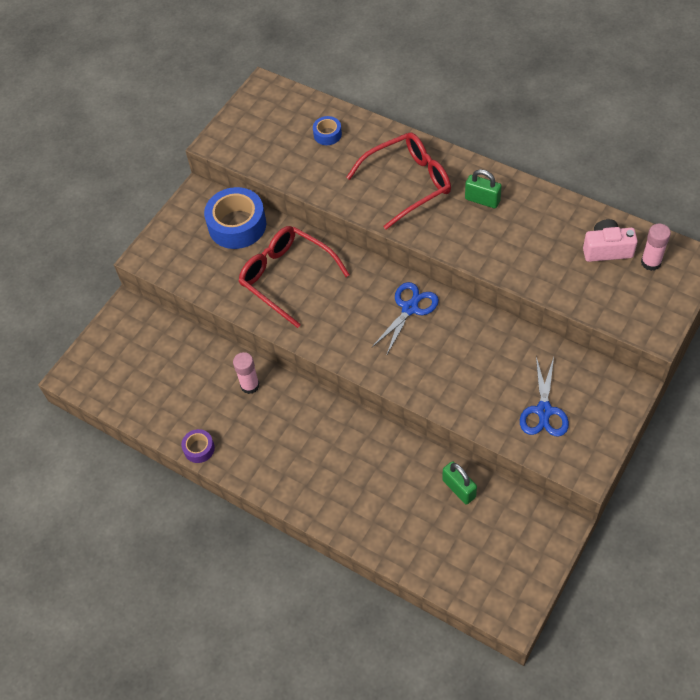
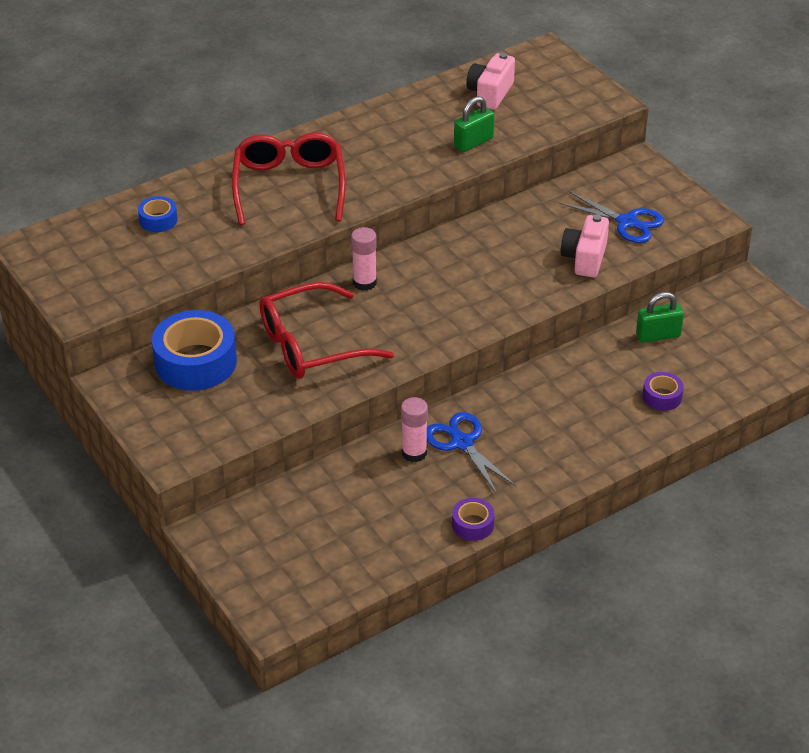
camera: 70 degrees left, 15 degrees down
(389, 517) = (662, 397): none -> purple tape
(410, 308) = (432, 266): blue scissors -> blue scissors (461, 443)
(480, 400) = (585, 258): none -> pink camera
(482, 200) = (359, 145): green padlock -> green padlock (473, 142)
(650, 262) = (527, 75): pink glue stick -> pink glue stick (364, 283)

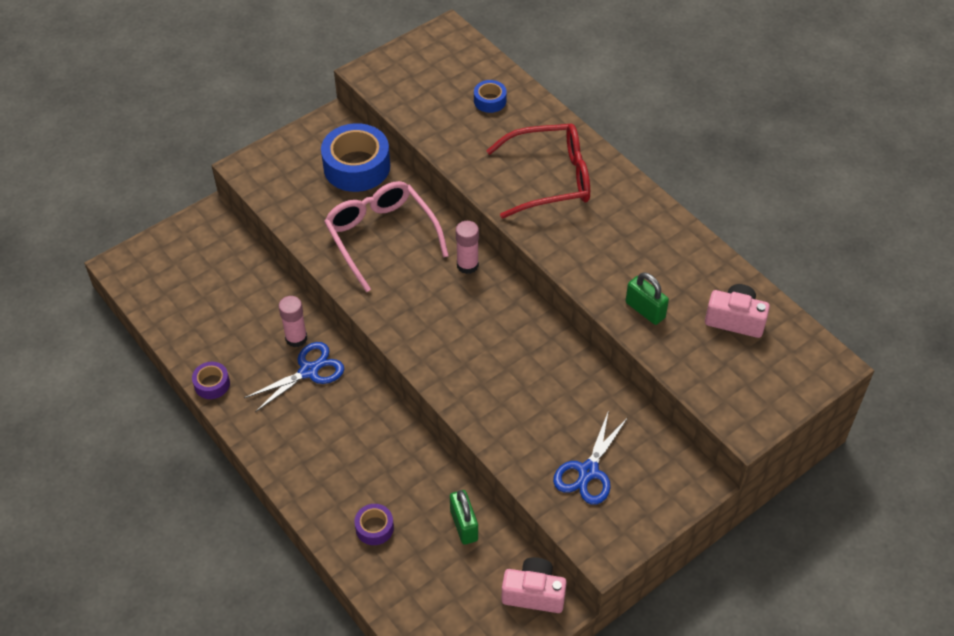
camera: 85 degrees right, 10 degrees up
(312, 345) = (381, 237): red glasses -> pink glasses
(585, 258) = (523, 435): pink camera -> pink camera (534, 593)

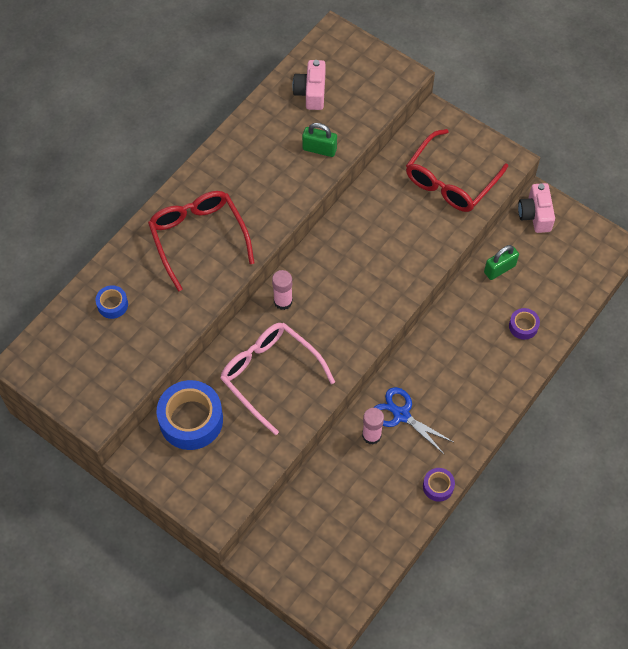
camera: 105 degrees left, 10 degrees up
(381, 237) = (270, 375): pink glasses -> pink glasses turned 90 degrees clockwise
(588, 472) = (450, 181): blue scissors -> red glasses
(645, 310) = (319, 149): green padlock -> green padlock turned 75 degrees clockwise

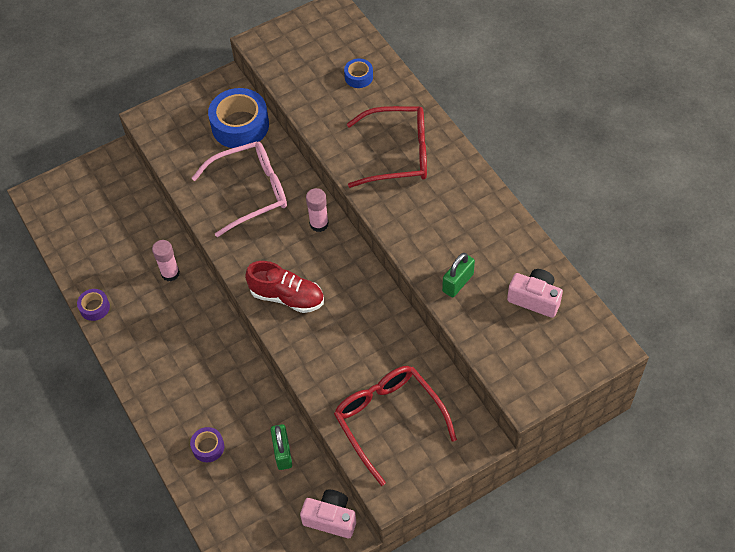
camera: 115 degrees right, 5 degrees down
(371, 297) = (287, 297): none -> red shoe
(401, 415) = (176, 303): blue scissors -> none

